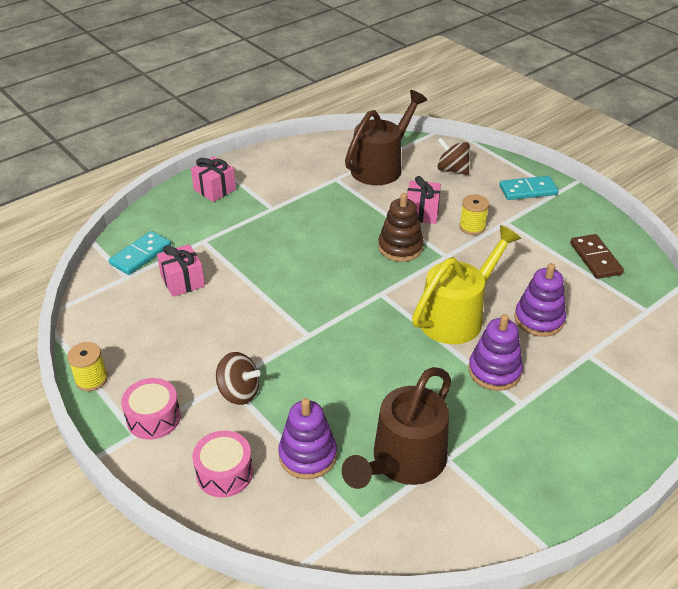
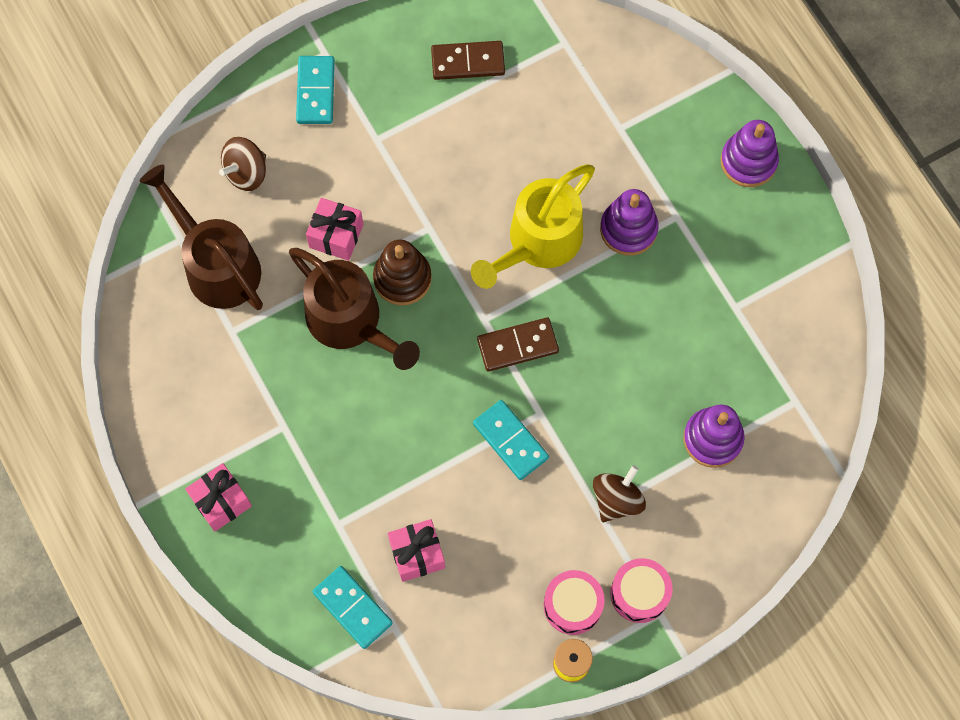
camera: 80 degrees left, 30 degrees up
(224, 473) = (723, 523): pink drum -> pink drum (572, 605)
(281, 320) = (510, 441): none -> turquoise domino
(364, 314) = (517, 345): none -> brown domino
(403, 463) = (734, 349): brown watering can -> brown watering can (351, 323)
(457, 315) = (537, 243): yellow watering can -> yellow watering can turned 105 degrees counterclockwise
(472, 227) = (379, 182): yellow spool -> none
(539, 319) = (559, 159): purple stacking toy -> purple stacking toy (748, 161)

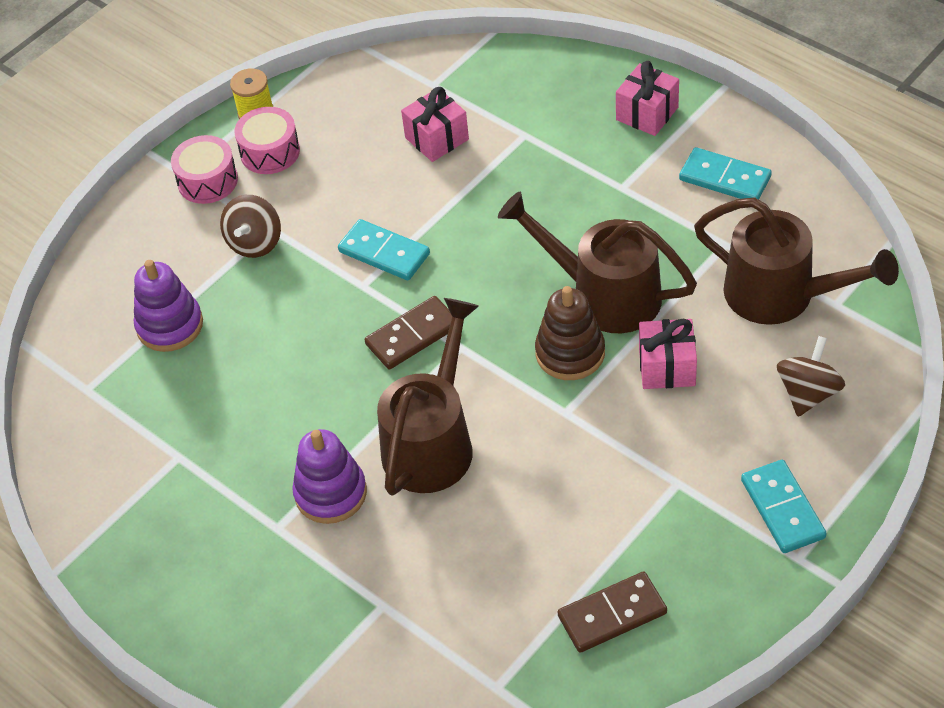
camera: 165 degrees right, 20 degrees down
(352, 608) = (478, 84): turquoise domino -> turquoise domino (725, 178)
(537, 243) = (432, 440): yellow watering can -> brown watering can
(748, 161) = (205, 623): purple stacking toy -> none

